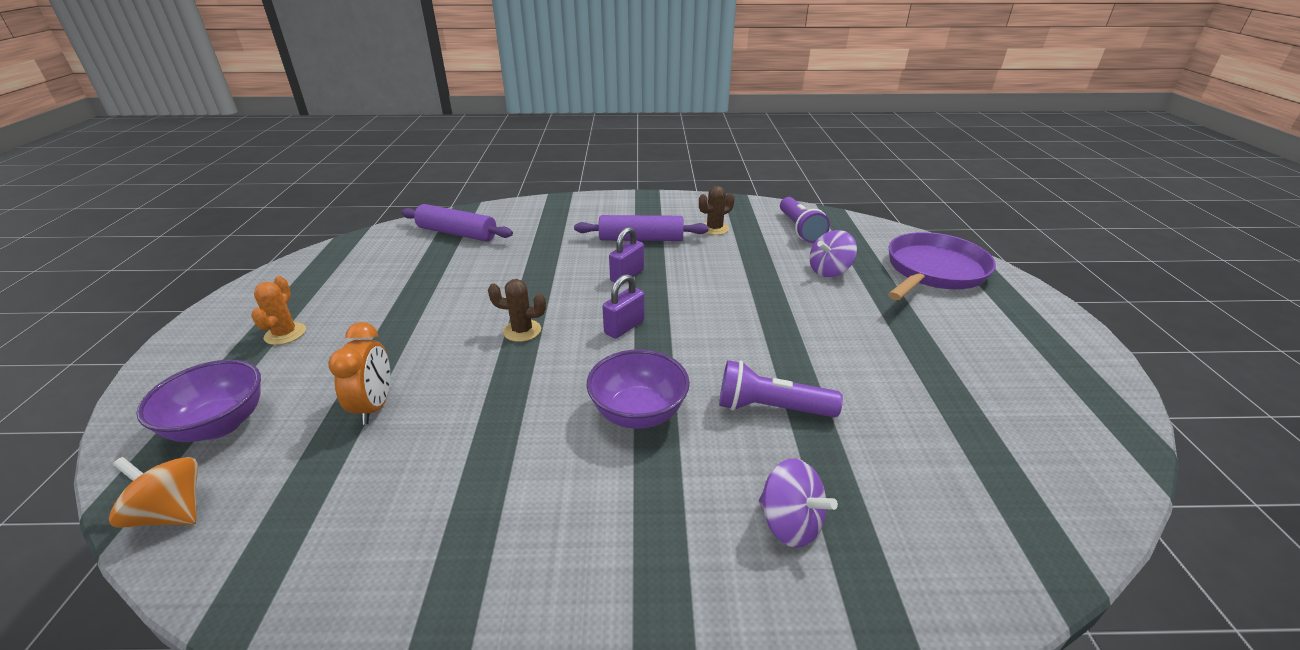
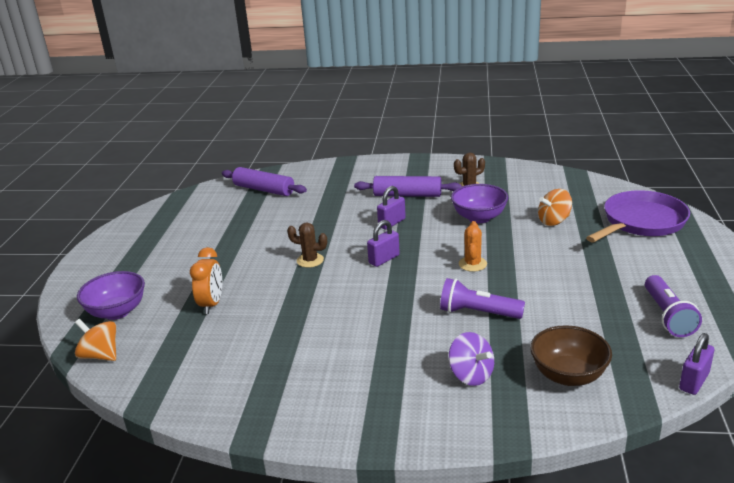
camera: 10 degrees right, 5 degrees down
(285, 334) = (148, 259): orange cactus -> orange cactus (472, 264)
(638, 413) = (385, 313): purple bowl -> purple bowl (479, 217)
(800, 229) = (541, 187): purple flashlight -> purple flashlight (668, 316)
(829, 271) = (554, 221): purple spinning top -> orange spinning top
(935, 516) = (568, 375): none -> brown bowl
(1119, 518) = (694, 381): none -> purple padlock

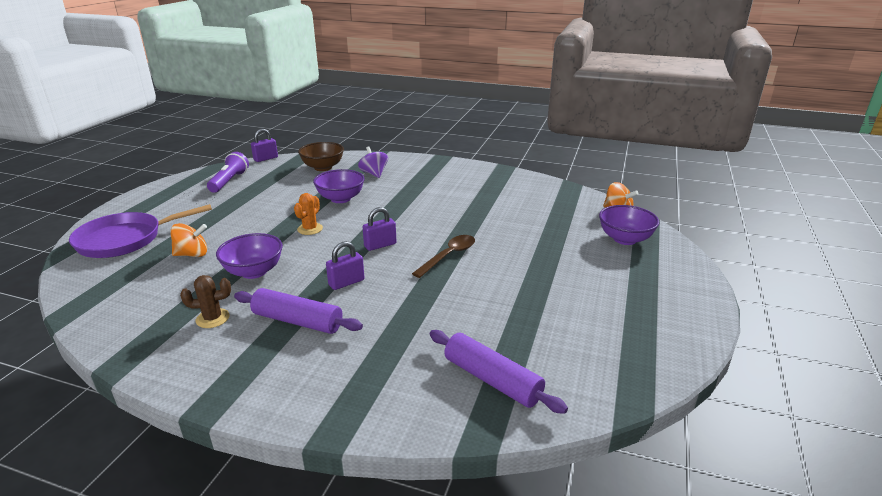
camera: 170 degrees left, 0 degrees up
(212, 304) = (540, 232): orange clock -> none
(310, 260) = (449, 255): brown cactus -> brown spoon
(477, 313) = (340, 199): purple flashlight -> purple bowl

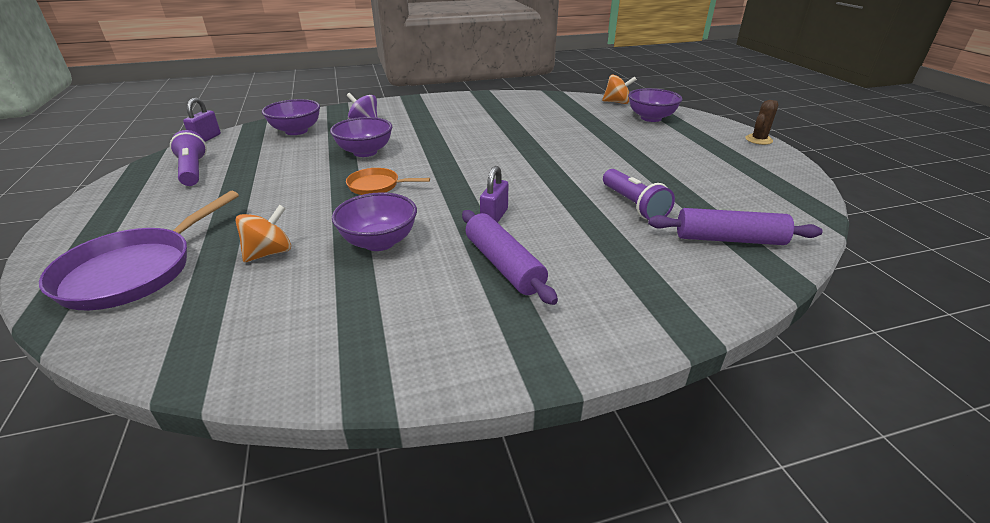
camera: 35 degrees left, 5 degrees up
(212, 318) = (407, 300): brown cactus -> brown cactus (758, 140)
(297, 321) = (503, 265): purple rolling pin -> purple rolling pin turned 75 degrees clockwise
(310, 229) = (377, 186): orange cactus -> orange pan
(323, 167) = (296, 131): brown bowl -> purple bowl
(380, 245) = (473, 177): purple padlock -> none
(449, 255) = (547, 167): brown spoon -> none
(462, 316) = (633, 205): none -> purple flashlight

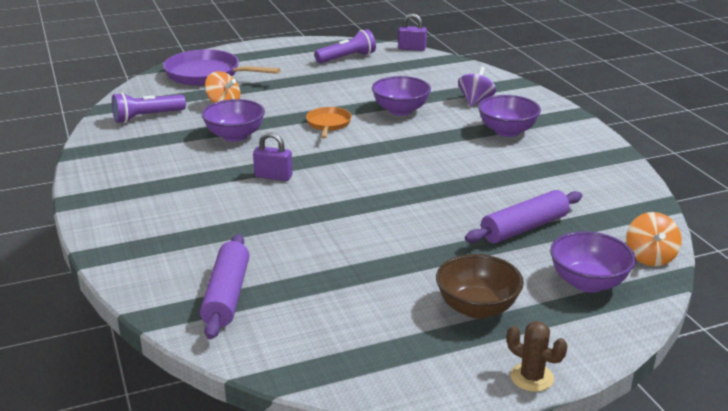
camera: 85 degrees right, 5 degrees down
(296, 131) = (442, 76): purple bowl -> purple bowl (507, 131)
(503, 265) = (197, 183): purple rolling pin -> purple rolling pin (524, 228)
(633, 205) = (298, 246): purple flashlight -> purple flashlight (147, 117)
(694, 147) = (477, 308): none -> brown bowl

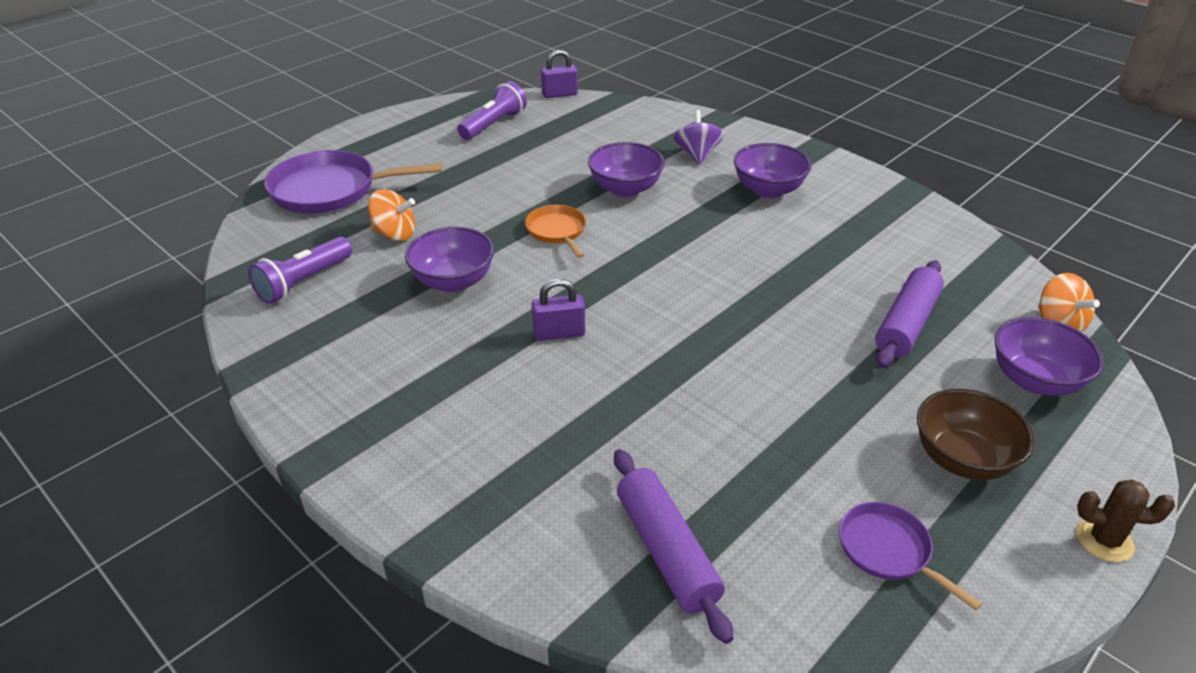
camera: 25 degrees left, 10 degrees up
(368, 336) = (888, 551): none -> purple pan

